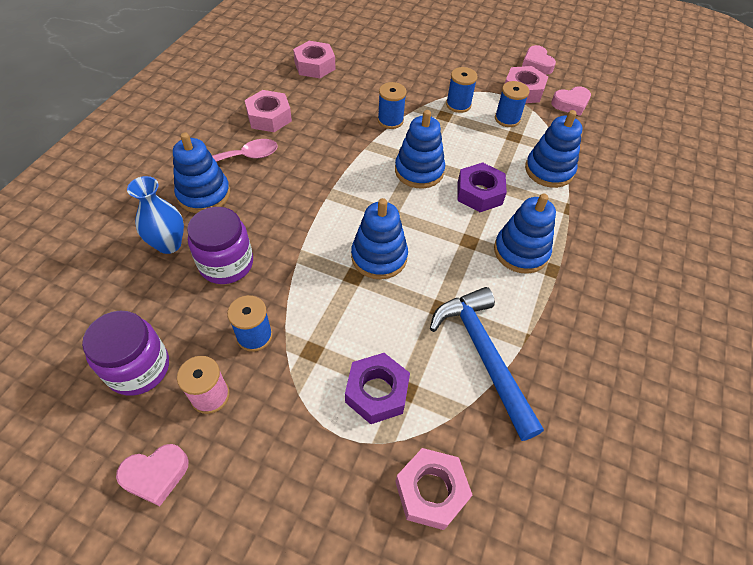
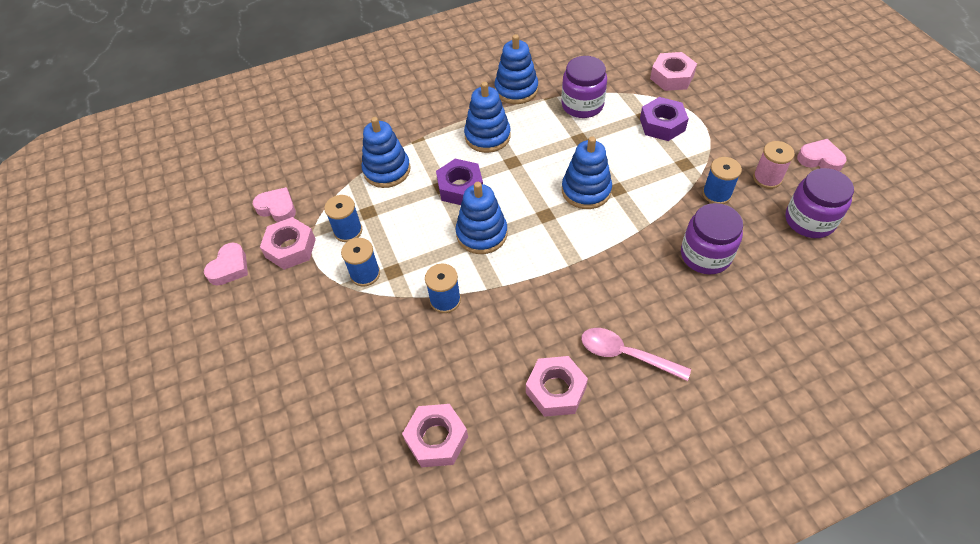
camera: 130 degrees left, 0 degrees up
(169, 244) = (745, 302): blue vase -> none
(204, 194) = (686, 334): blue stacking toy -> blue stacking toy (516, 90)
(483, 355) = (582, 105): blue hammer -> purple jar

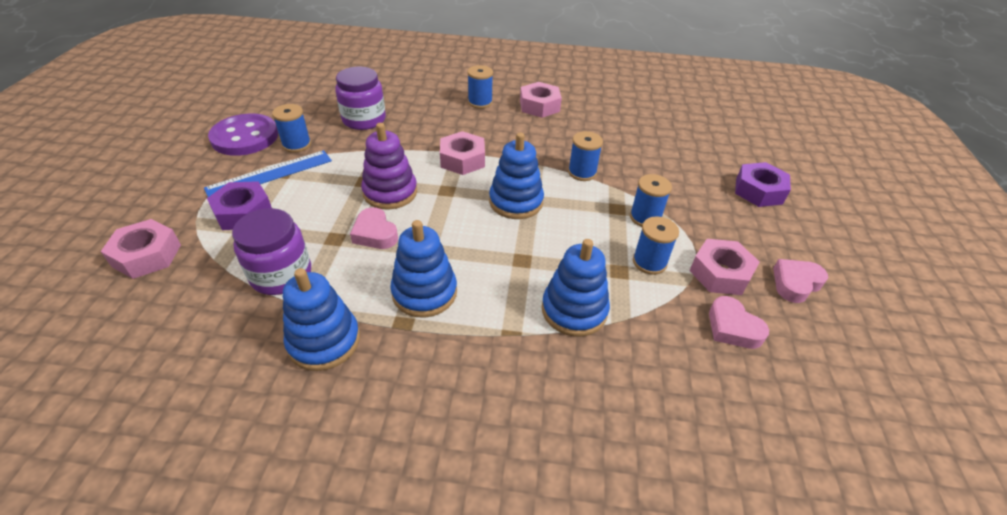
camera: 155 degrees left, 10 degrees down
(436, 439) = (631, 115): pink nut -> pink nut (462, 160)
(460, 187) = (503, 250): purple nut -> purple nut (758, 191)
(586, 190) = (390, 192): blue stacking toy -> purple stacking toy
(626, 354) = (480, 102): pink spoon -> blue spool
(692, 158) = (270, 174): none -> blue ruler
(767, 178) = (245, 137): pink spool -> purple button
(809, 220) = (268, 106): purple jar -> none
(820, 159) = (187, 130): pink heart -> pink heart (375, 233)

